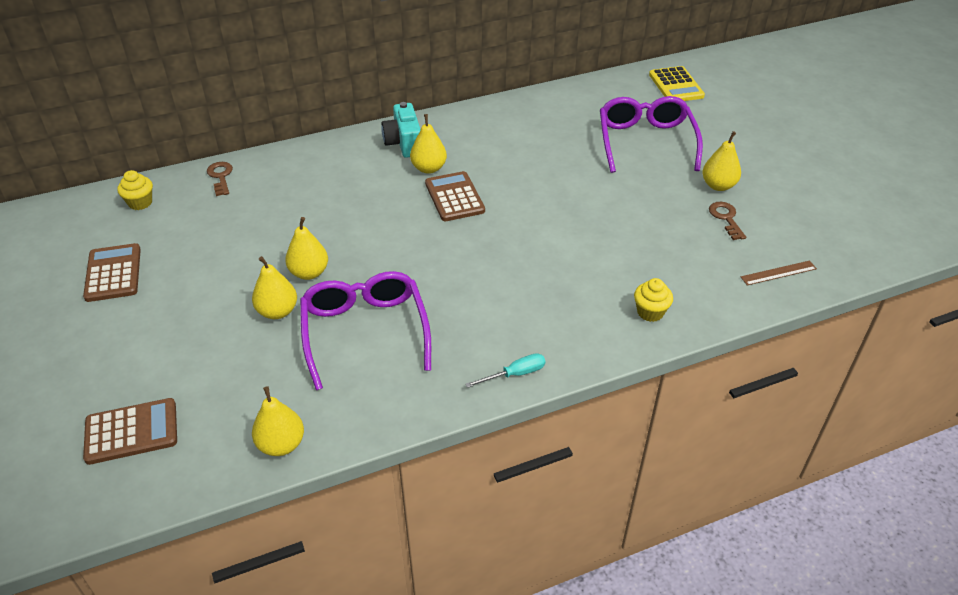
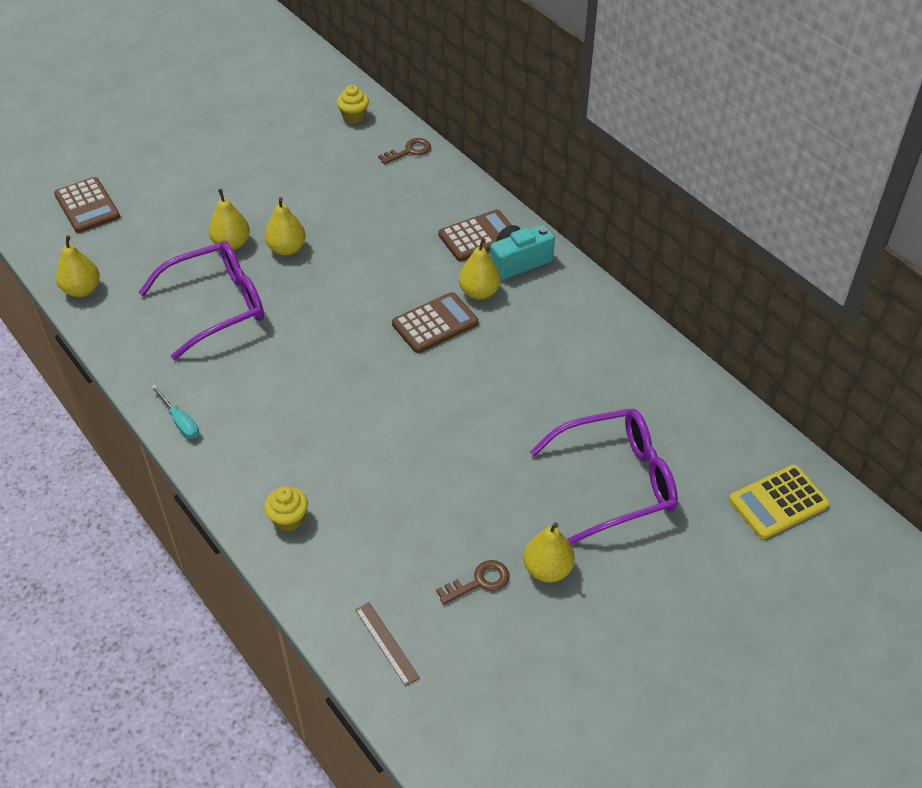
camera: 75 degrees right, 5 degrees up
(113, 273) = (257, 135): brown calculator -> brown calculator (478, 236)

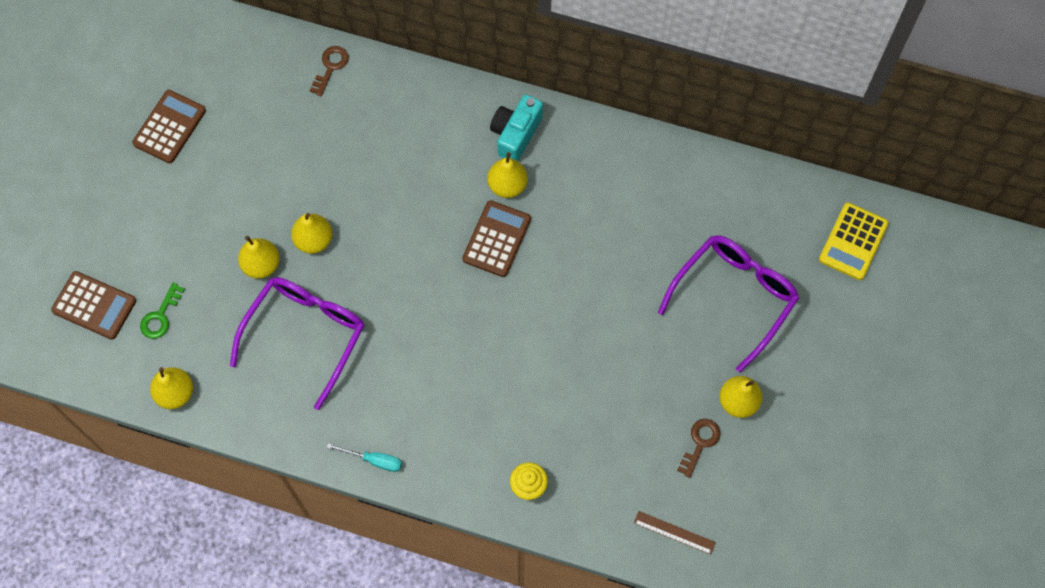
camera: 35 degrees left, 20 degrees up
(125, 236) = (160, 316): none -> green key
(354, 117) = (248, 56): yellow cupcake -> none
(478, 236) = (463, 127): brown calculator -> brown calculator (169, 127)

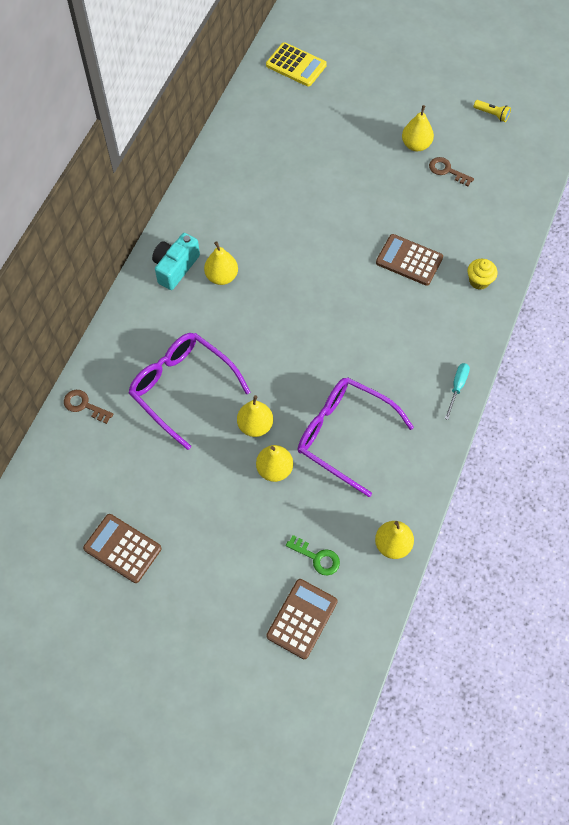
camera: 85 degrees left, 5 degrees down
(496, 239) = (269, 287): brown calculator -> brown calculator (409, 260)
(515, 134) = (175, 267): turquoise camera -> turquoise camera turned 90 degrees clockwise
(674, 532) = (514, 193): brown ruler -> none
(734, 297) = (333, 138): purple glasses -> purple glasses (182, 388)
(807, 503) = (492, 114): none -> yellow flashlight

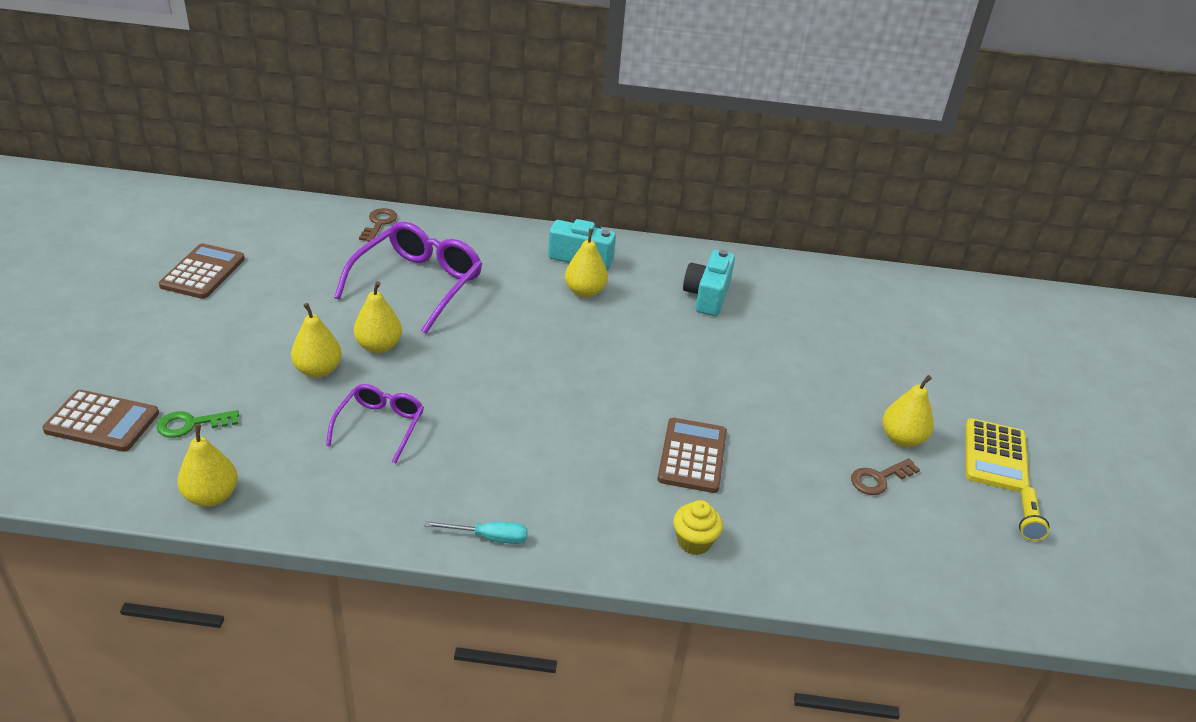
camera: 70 degrees right, 25 degrees down
(247, 200) = (707, 296): none -> turquoise camera
(296, 65) = (947, 308): yellow calculator -> yellow calculator (995, 456)
(317, 557) = (191, 424): green key -> green key turned 60 degrees clockwise
(344, 435) = (380, 426): purple glasses -> purple glasses, size x0.58
(447, 171) = (879, 479): brown key -> brown key turned 135 degrees counterclockwise

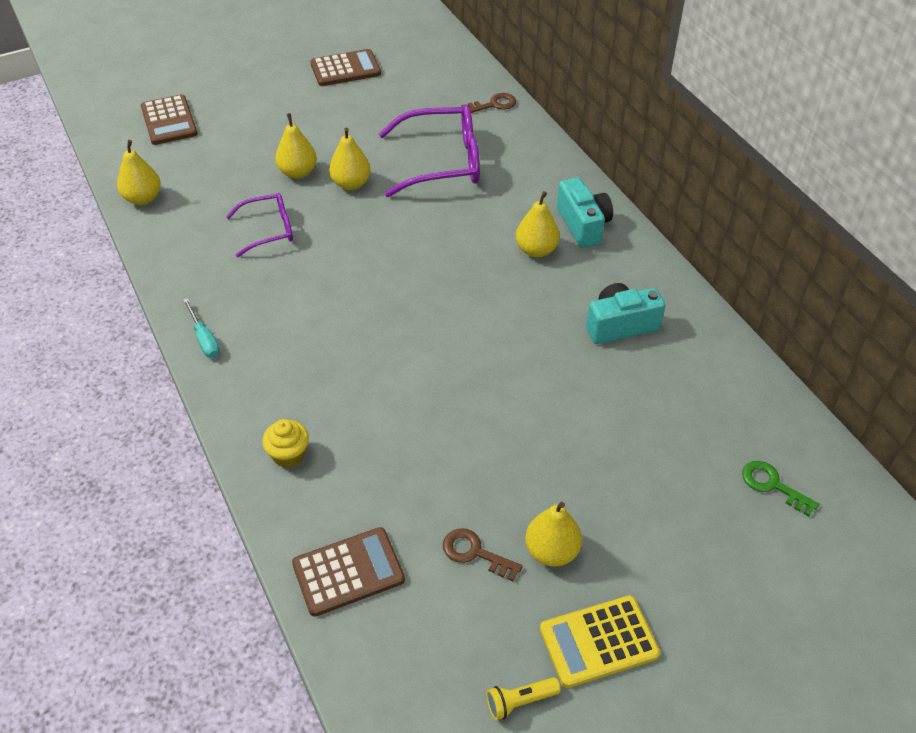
camera: 60 degrees right, 10 degrees up
(191, 424) = (197, 153): green key -> green key (772, 485)
(692, 456) = (388, 410): brown calculator -> brown calculator (348, 572)

